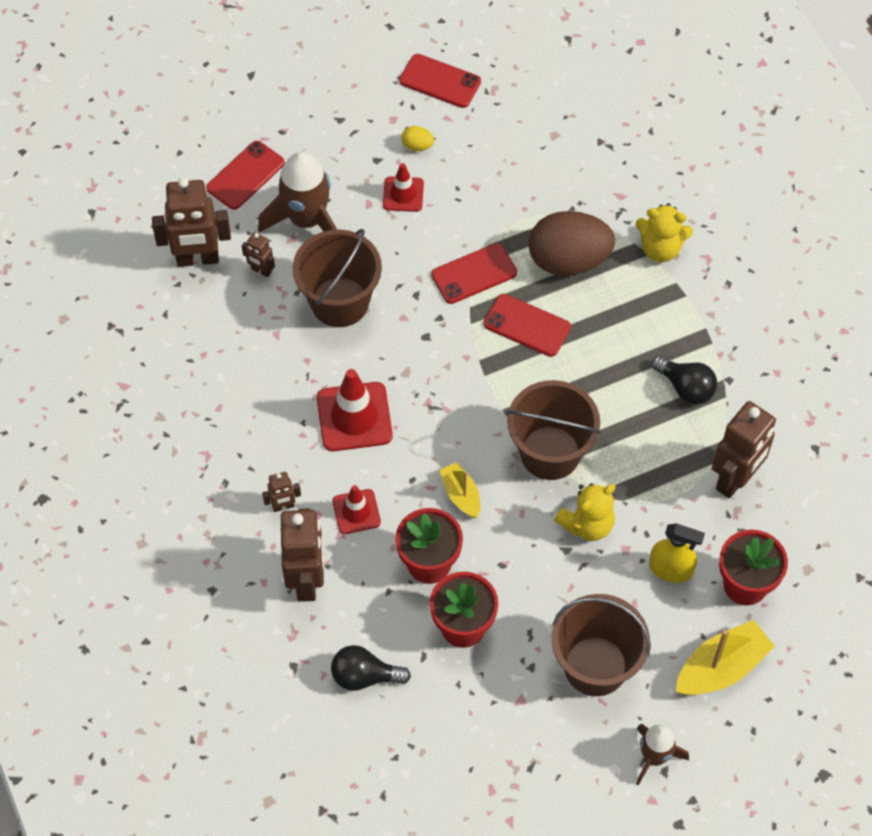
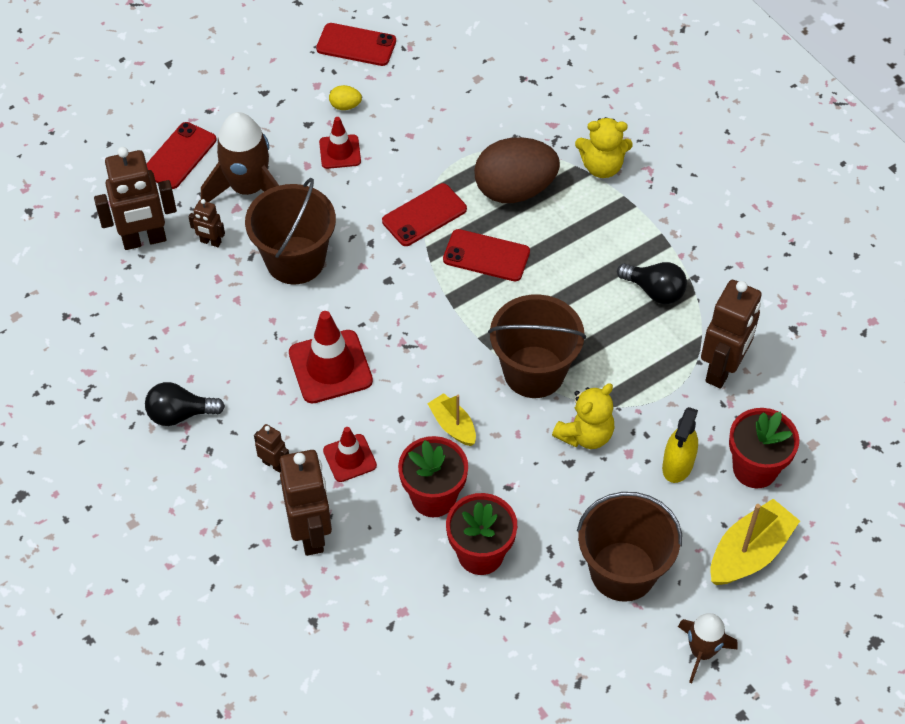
camera: 10 degrees left, 5 degrees down
(283, 506) = (273, 464): brown robot -> brown robot turned 120 degrees counterclockwise
(364, 676) = (388, 619): black light bulb -> black light bulb (180, 414)
(670, 569) = (678, 465): yellow spray bottle -> yellow spray bottle turned 105 degrees clockwise

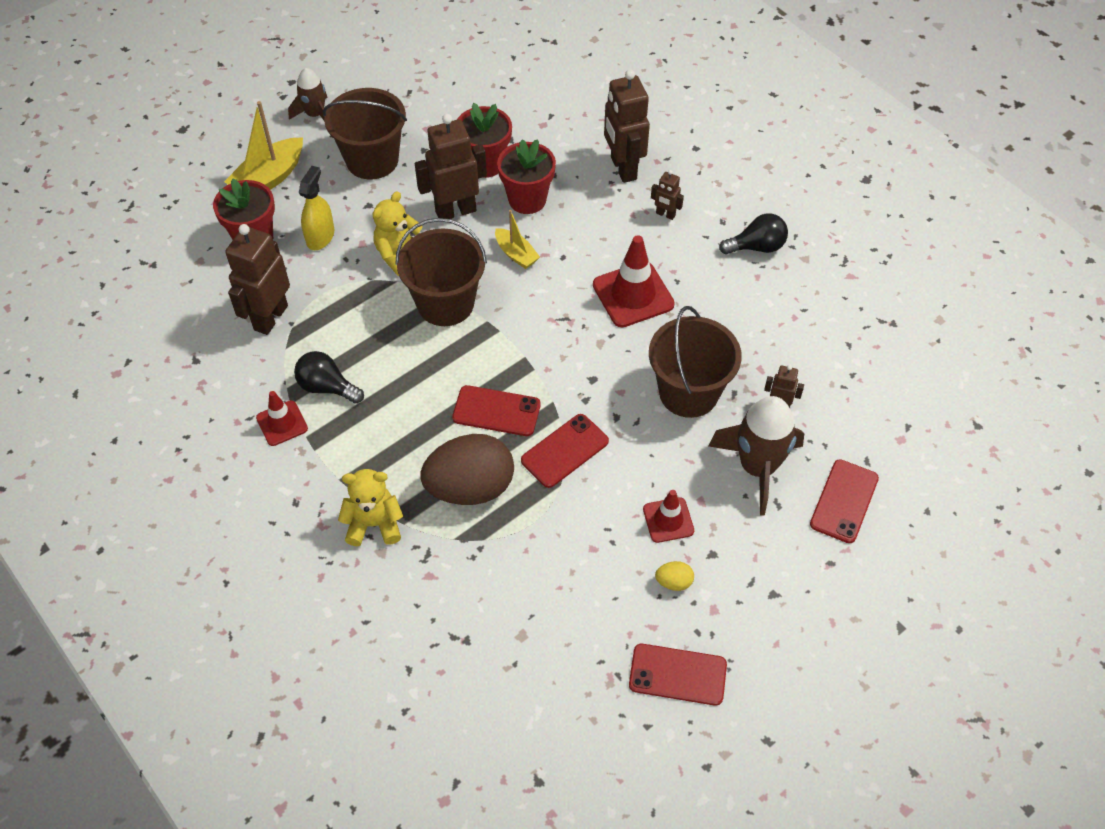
camera: 175 degrees right, 0 degrees up
(144, 240) = (846, 402): brown robot -> brown robot (455, 211)
(349, 458) = (602, 223): red traffic cone -> red traffic cone (282, 423)

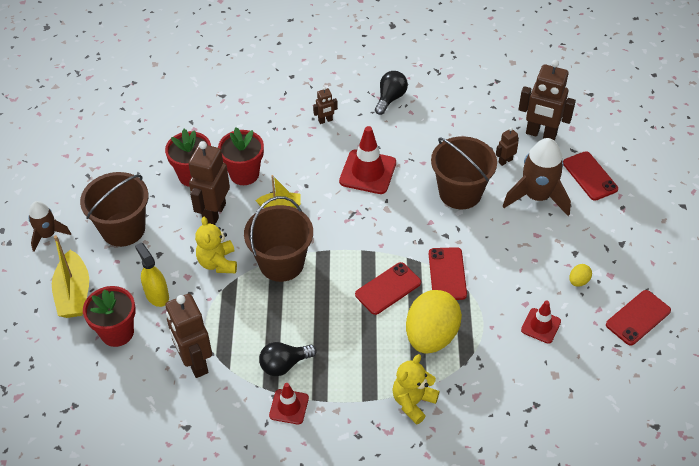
camera: 50 degrees left, 5 degrees down
(470, 488) = (431, 336): brown egg -> yellow egg
(623, 168) = (270, 116): brown robot -> brown robot (541, 134)
(668, 520) = (536, 257): red traffic cone -> red traffic cone (541, 326)

